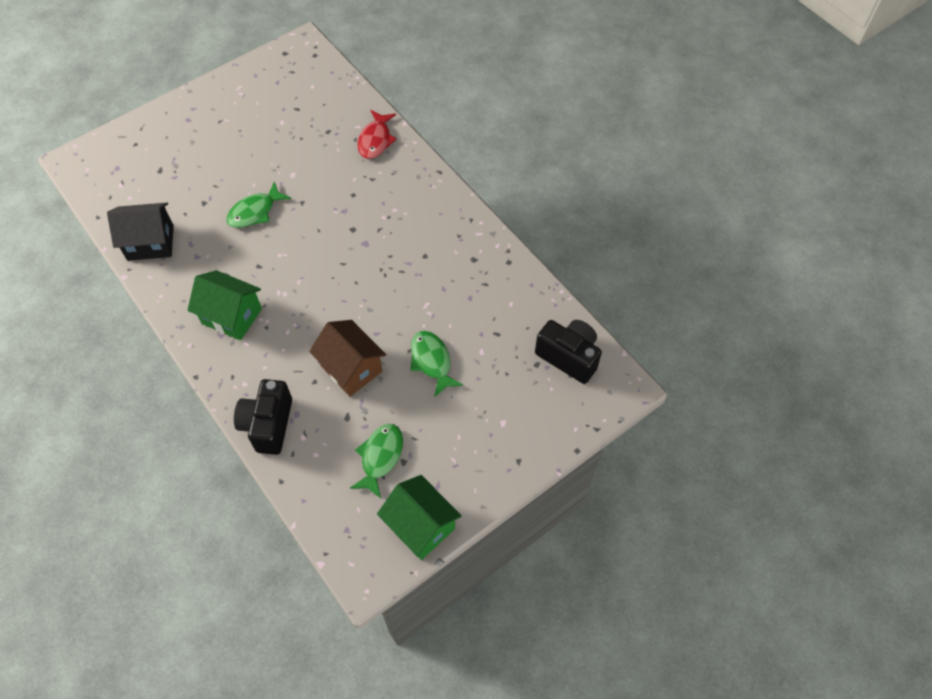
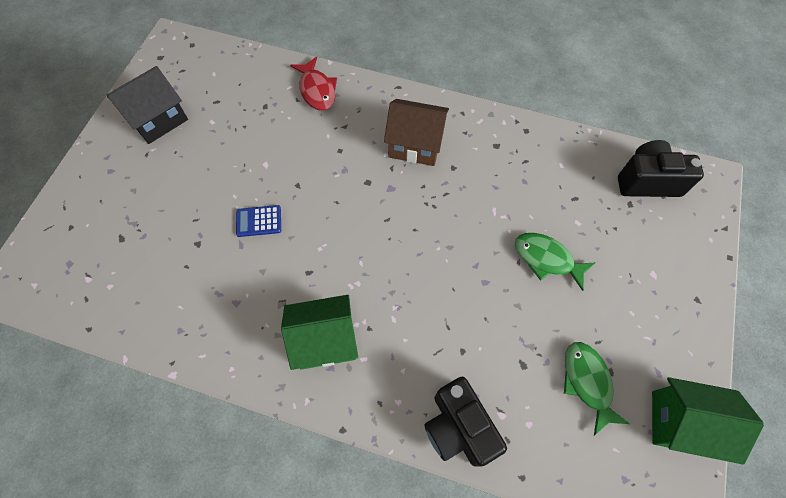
camera: 35 degrees left, 5 degrees up
(150, 243) = (173, 319): black house -> black house (158, 119)
(255, 212) = (259, 221): green fish -> blue calculator
(351, 368) = (484, 314): brown house -> brown house (415, 145)

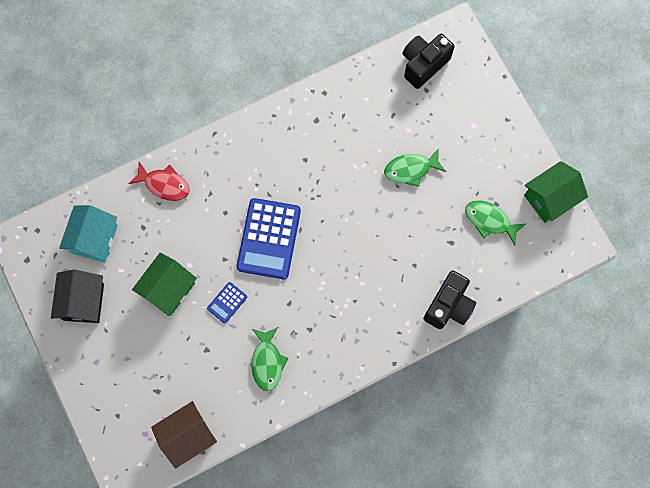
camera: 45 degrees left, 10 degrees up
(221, 84) = (94, 239): none -> turquoise house
(232, 305) = (267, 362): none -> green fish
(325, 340) = (338, 330): green house -> green house (168, 289)
(352, 202) = (269, 239): none -> blue calculator
(415, 145) = (267, 165): brown house -> brown house (188, 435)
(458, 427) = (448, 305): black camera -> black camera turned 75 degrees counterclockwise

